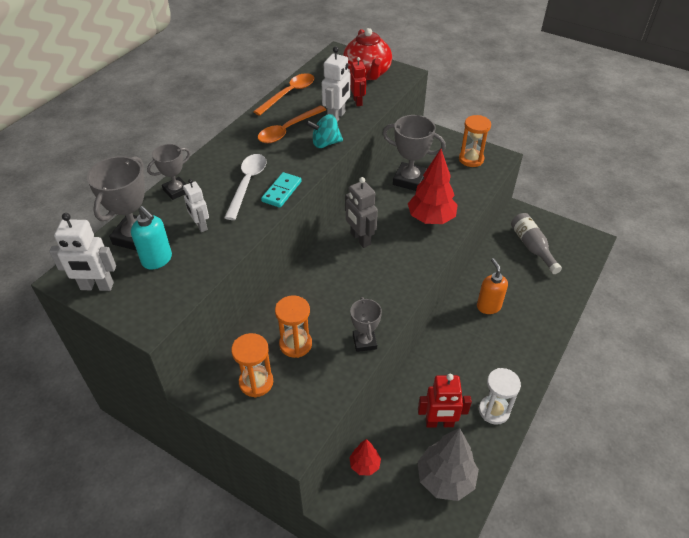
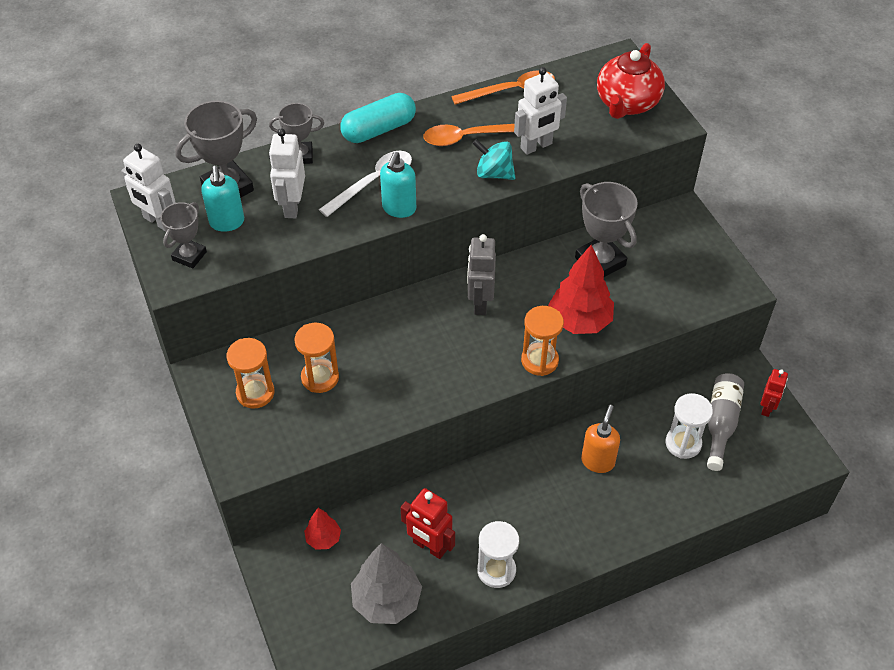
camera: 35 degrees right, 5 degrees up
(200, 225) = (292, 206): white robot -> white robot, size x1.51
(220, 151) = (379, 129): none -> turquoise capsule
(281, 191) = (399, 208): turquoise domino -> turquoise soap dispenser
(358, 102) = (579, 137): red robot -> red robot (767, 408)
(364, 342) = (386, 414): grey trophy -> grey trophy (189, 256)
(471, 159) = (701, 273): orange hourglass -> orange hourglass (539, 360)
(523, 269) = (683, 443): none -> white hourglass

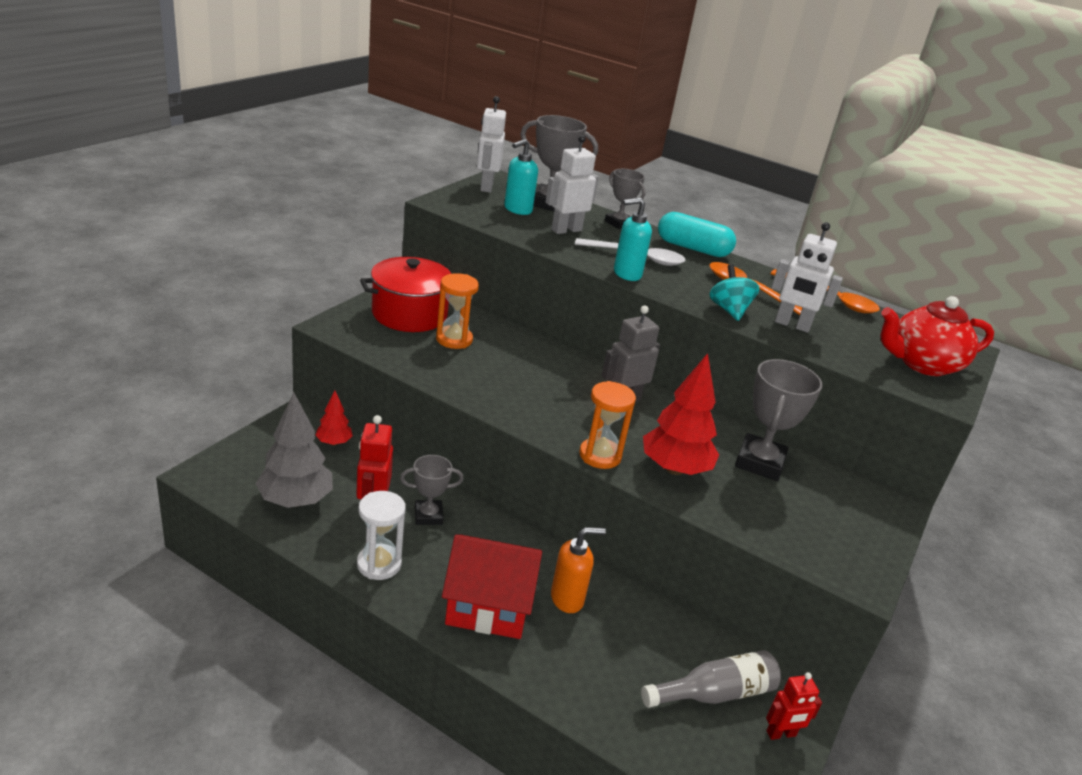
camera: 50 degrees right, 20 degrees down
(189, 256) = (469, 203): grey trophy -> grey trophy (428, 515)
(255, 393) = (409, 314): orange hourglass -> red pot
(578, 516) = (488, 606): none -> red house
(683, 443) = (656, 666): white hourglass -> none

